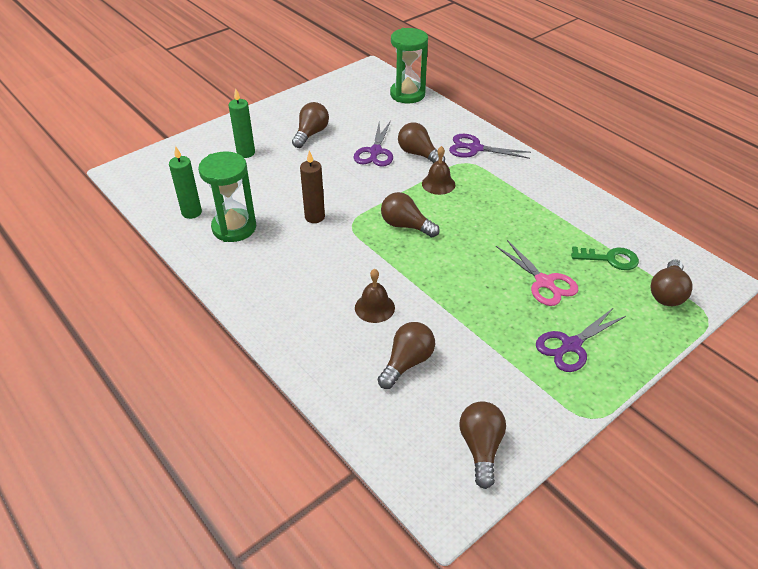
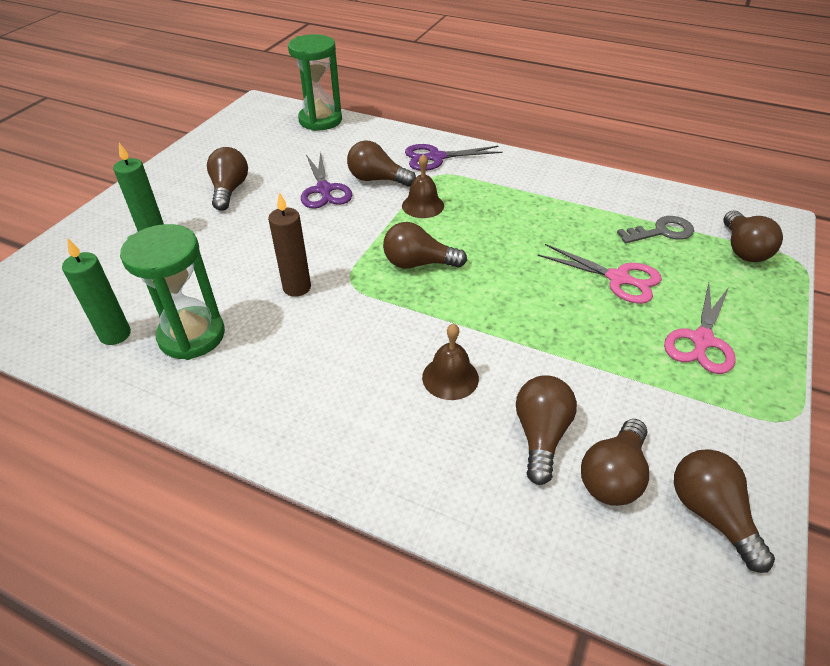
camera: 25 degrees left, 0 degrees up
(435, 402) = (613, 476): none -> brown light bulb
(571, 345) = (702, 340): purple scissors -> pink scissors
(610, 259) = (662, 232): green key -> grey key

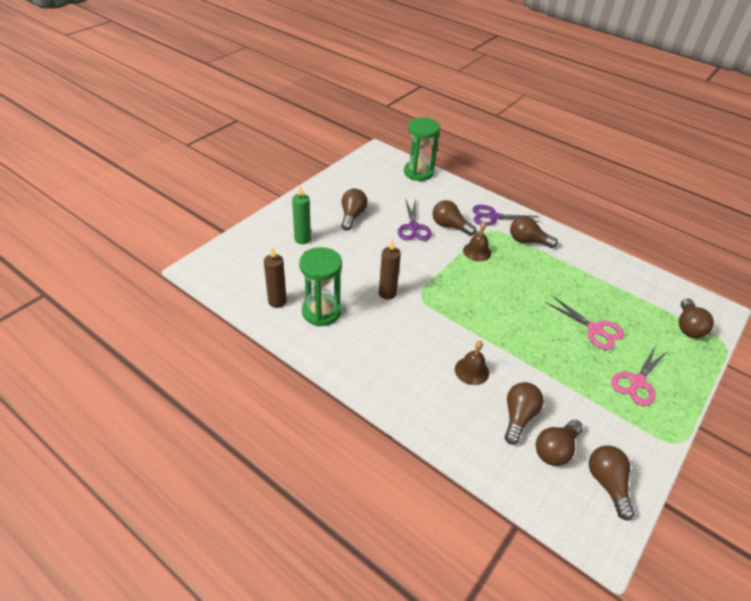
camera: 10 degrees right, 0 degrees up
(115, 334) = (277, 301): green candle -> brown candle
(418, 263) = (466, 292): brown light bulb -> brown light bulb (527, 241)
(662, 232) = (635, 303): grey key -> none

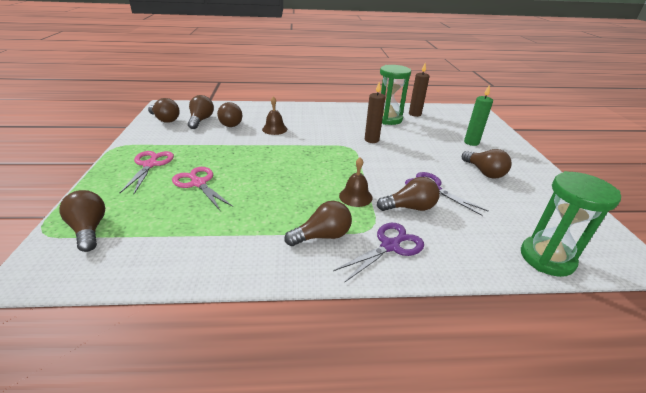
camera: 140 degrees right, 10 degrees down
(595, 329) = (198, 183): pink scissors -> pink scissors turned 45 degrees clockwise

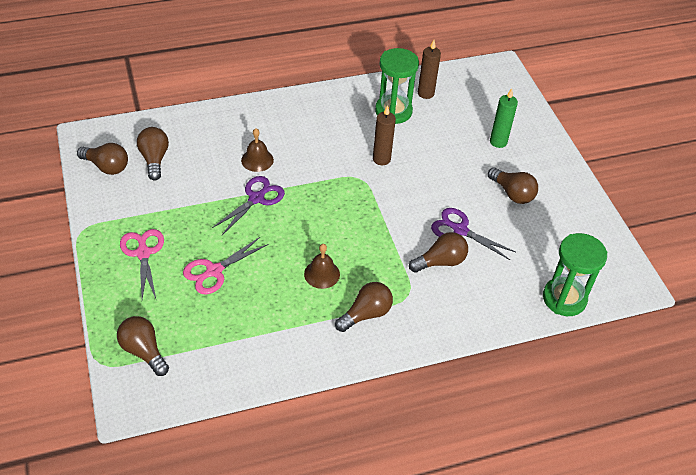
camera: 15 degrees left, 15 degrees up
(198, 183) = (214, 271): pink scissors -> pink scissors turned 75 degrees counterclockwise
(230, 123) = (196, 158): brown light bulb -> none
(355, 196) = (384, 257): brown bell -> brown bell (322, 274)
(390, 246) = (429, 313): purple scissors -> purple scissors (256, 198)

